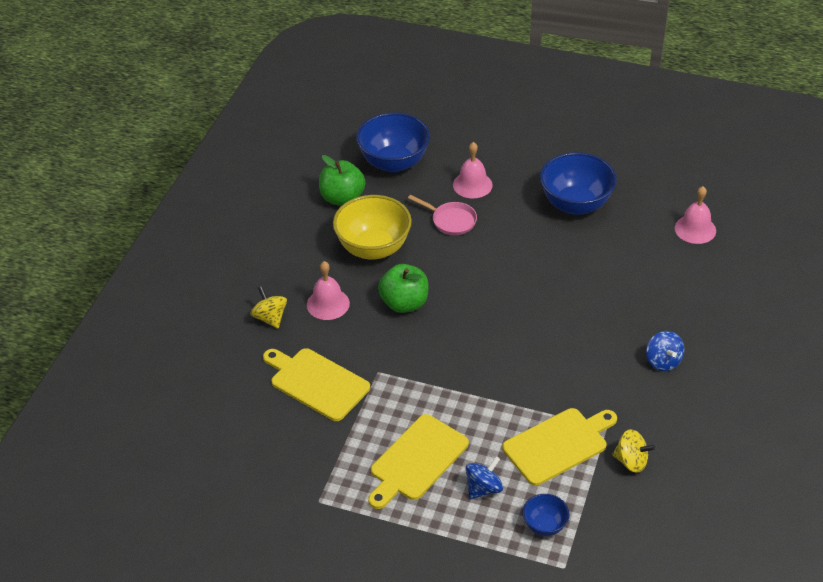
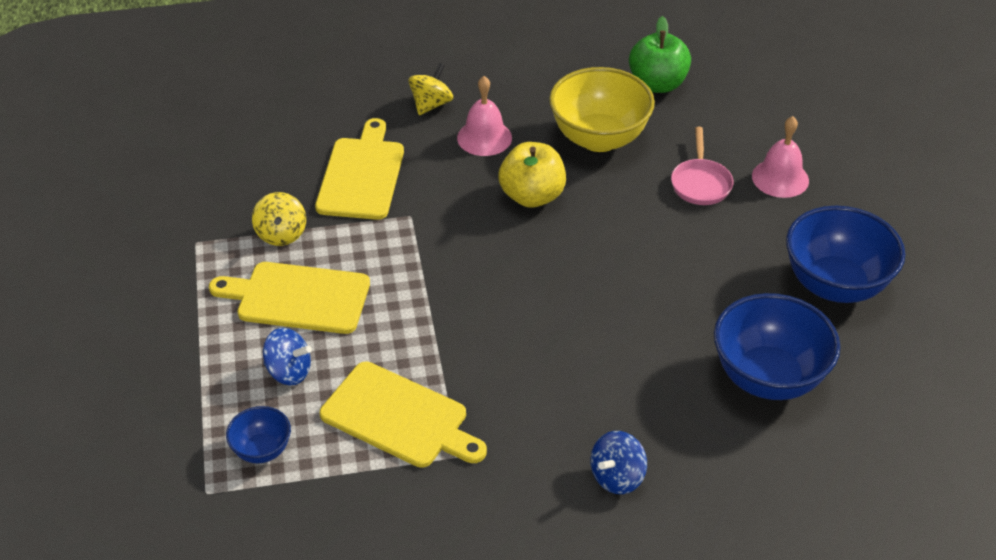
camera: 60 degrees right, 0 degrees up
(394, 163) = (754, 100): blue bowl -> blue bowl (768, 377)
(404, 303) = (532, 196): green apple -> yellow apple
(631, 461) = (416, 502): yellow spinning top -> yellow spinning top (281, 234)
(695, 229) = (904, 428): pink bell -> none

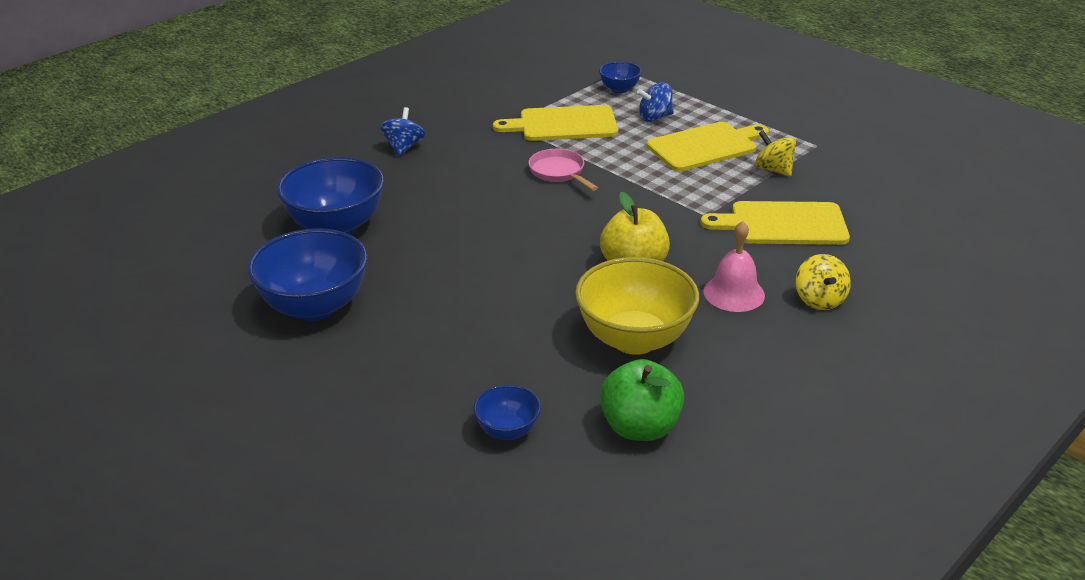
camera: 145 degrees right, 10 degrees down
(362, 175) = (783, 224): yellow cutting board -> yellow cutting board turned 120 degrees clockwise
(700, 183) = (499, 340): pink pan -> pink pan (559, 172)
(746, 119) = (507, 430): none -> blue bowl
(780, 178) = (424, 380): pink bell -> none

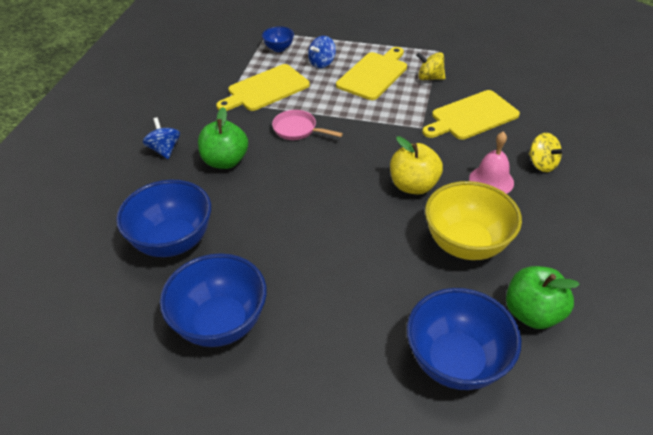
camera: 30 degrees left, 10 degrees up
(453, 176) = (225, 161): none -> green apple
(507, 430) = (456, 361): blue bowl -> blue bowl, size x2.00

